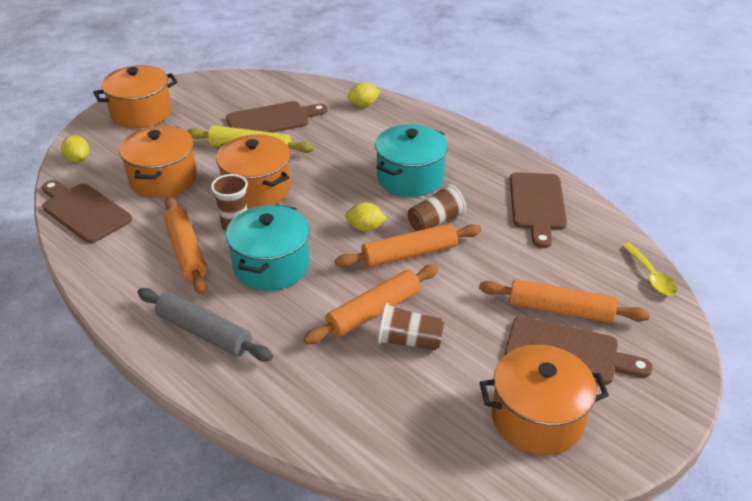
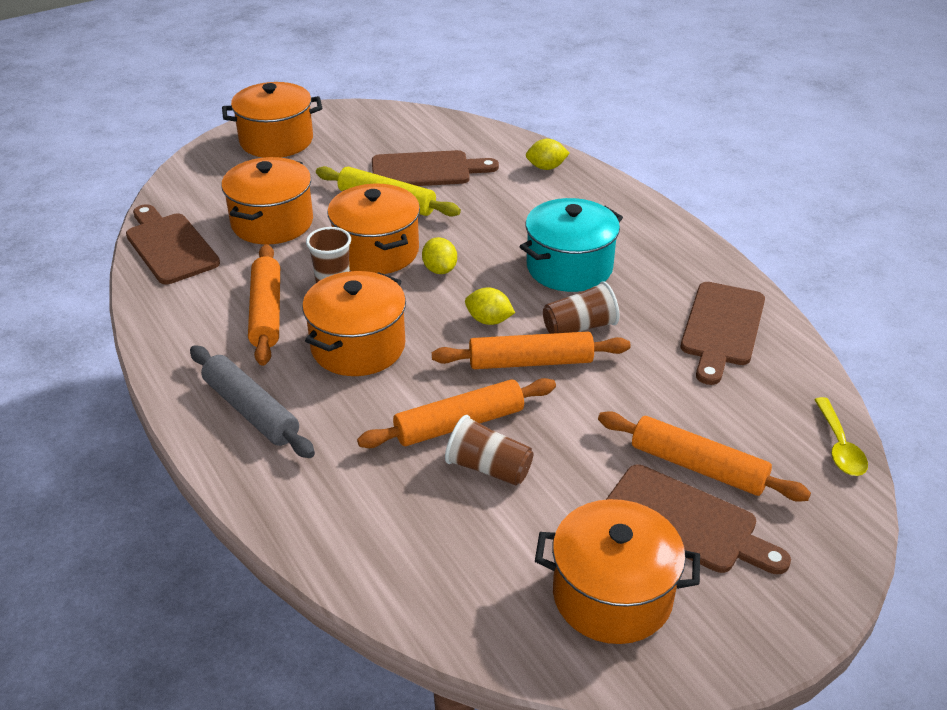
camera: 15 degrees right, 0 degrees up
(78, 159) = (186, 185): yellow lemon -> yellow lemon (439, 269)
(271, 266) = (358, 346): turquoise pot -> orange pot

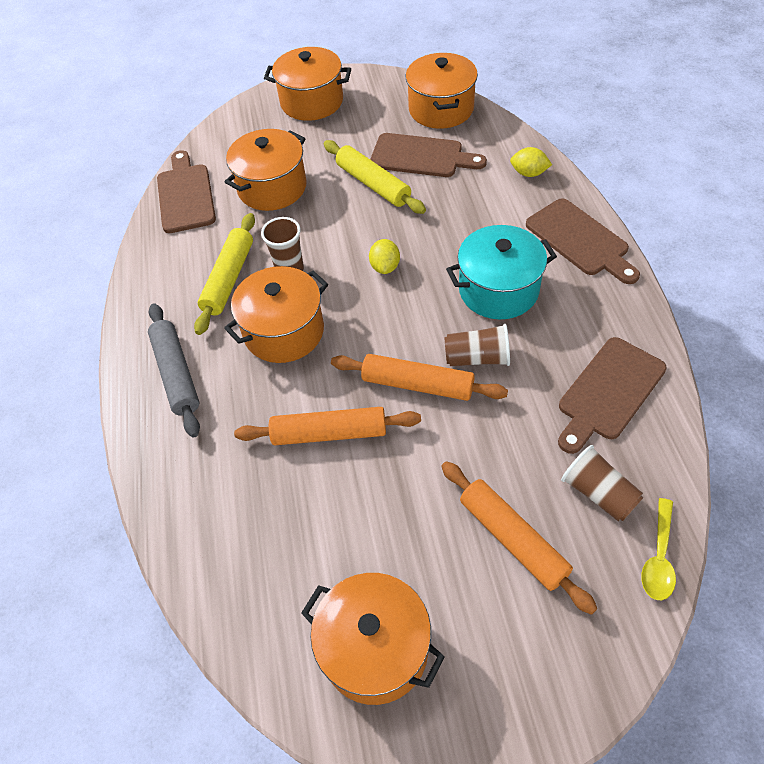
camera: 25 degrees right, 15 degrees up
(266, 312) = (229, 279): orange rolling pin -> yellow rolling pin
(376, 251) = (341, 235): orange pot -> orange pot (441, 109)
(488, 468) = (333, 485): brown cup -> brown cup (598, 493)
(489, 320) = (402, 331): yellow lemon -> none
(686, 522) = (474, 595): brown cutting board -> brown cutting board (580, 240)

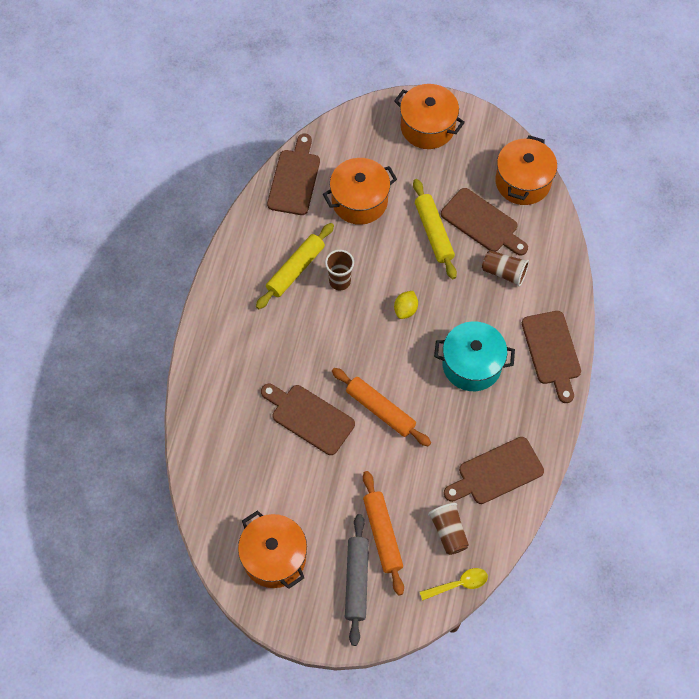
camera: 20 degrees right, 10 degrees up
(176, 374) = (232, 330): grey rolling pin -> grey rolling pin (356, 581)
(284, 331) = (314, 330): orange pot -> none
(329, 433) = (309, 417): orange rolling pin -> brown cutting board
(477, 358) = (428, 409): brown cup -> brown cup (504, 272)
(529, 173) = (552, 276): yellow lemon -> none
(658, 557) = (458, 584): yellow spoon -> yellow spoon turned 150 degrees counterclockwise

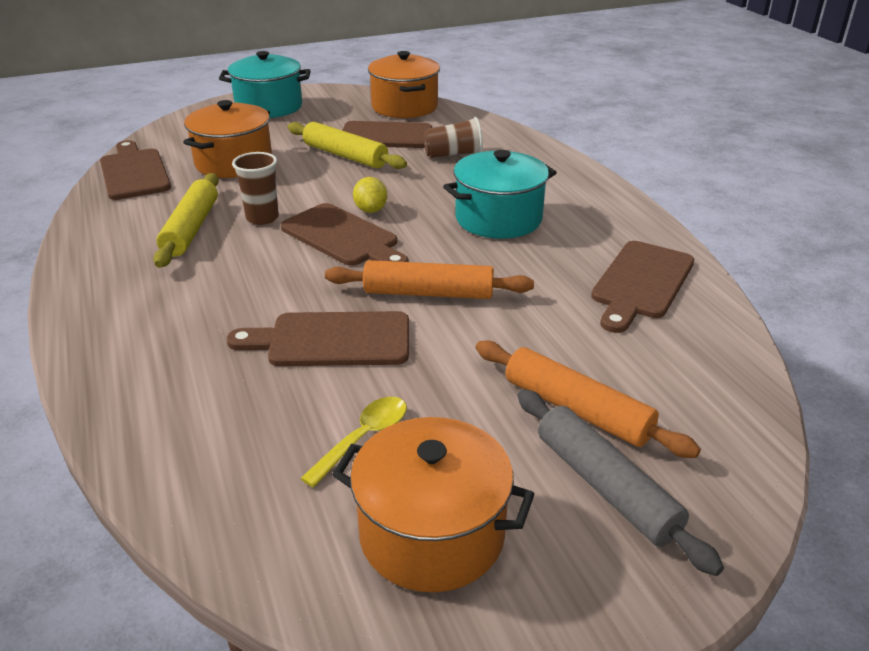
camera: 35 degrees left, 30 degrees down
(427, 127) = (269, 107): orange pot -> turquoise pot
(448, 532) = (660, 361): brown cup -> none
(458, 584) = (749, 408): yellow spoon -> yellow spoon (363, 438)
(552, 351) = (571, 181): brown cutting board -> brown cutting board (343, 237)

